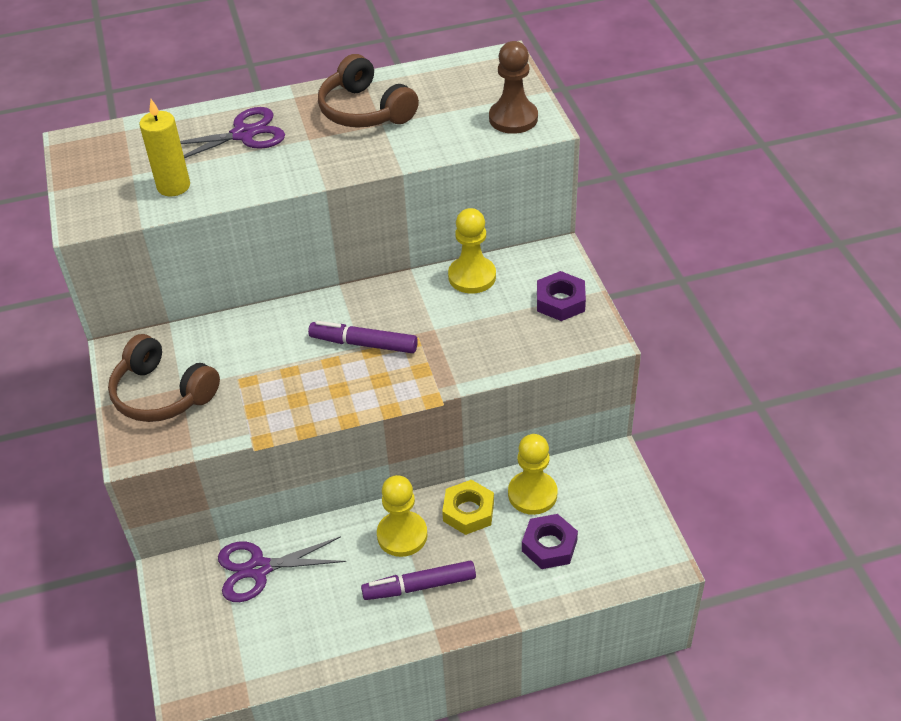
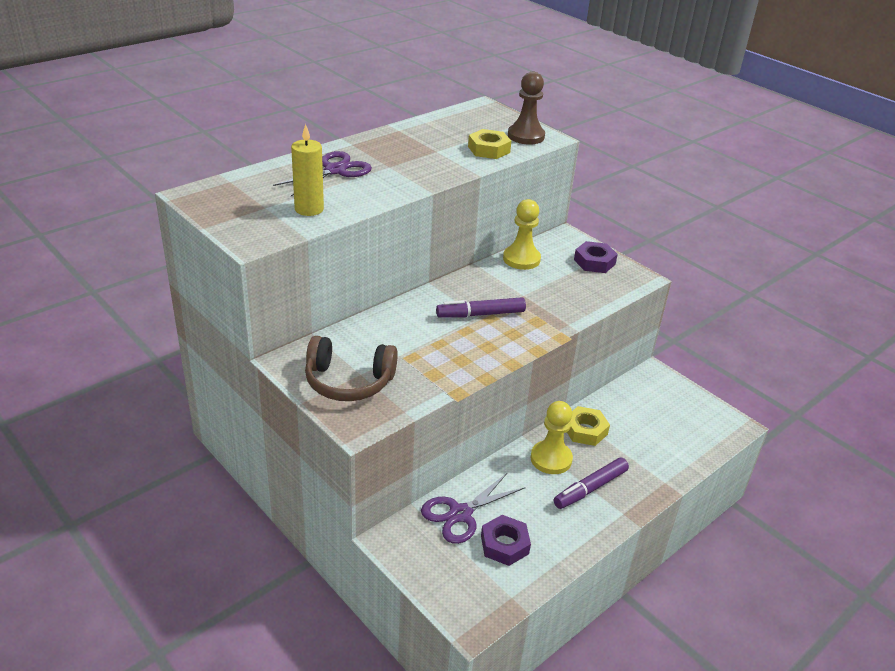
camera: 30 degrees left, 10 degrees down
(365, 111) = (415, 145): brown headphones -> none
(447, 133) = (488, 149): none -> yellow nut
(532, 494) = (619, 407): yellow pawn -> none
(549, 546) = (656, 436): purple nut -> purple nut (504, 544)

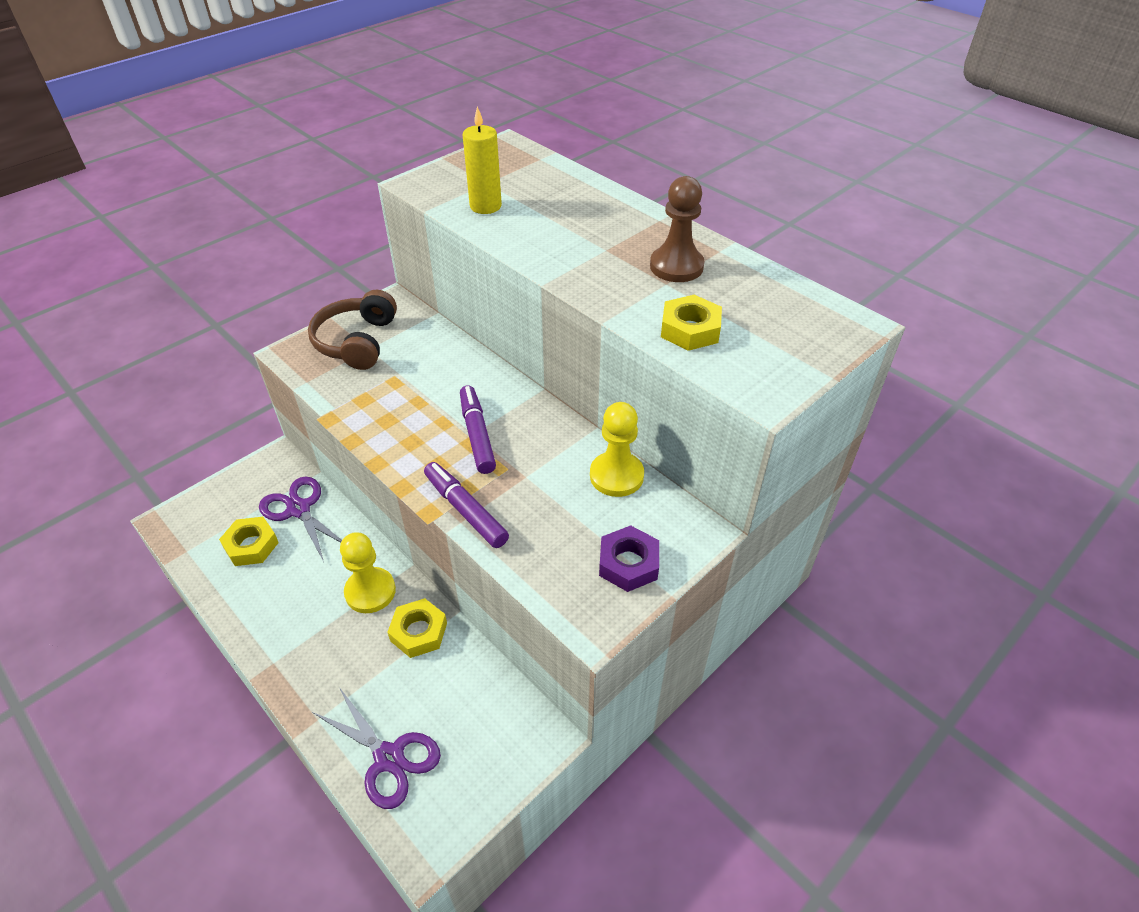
camera: 90 degrees right, 10 degrees up
(335, 170) = (582, 214): purple scissors -> purple scissors (389, 758)
(504, 544) = (251, 545): purple nut -> yellow nut
(526, 136) = (757, 368): brown pawn -> brown pawn (676, 266)
(590, 488) = (317, 630): purple marker -> purple marker (465, 510)

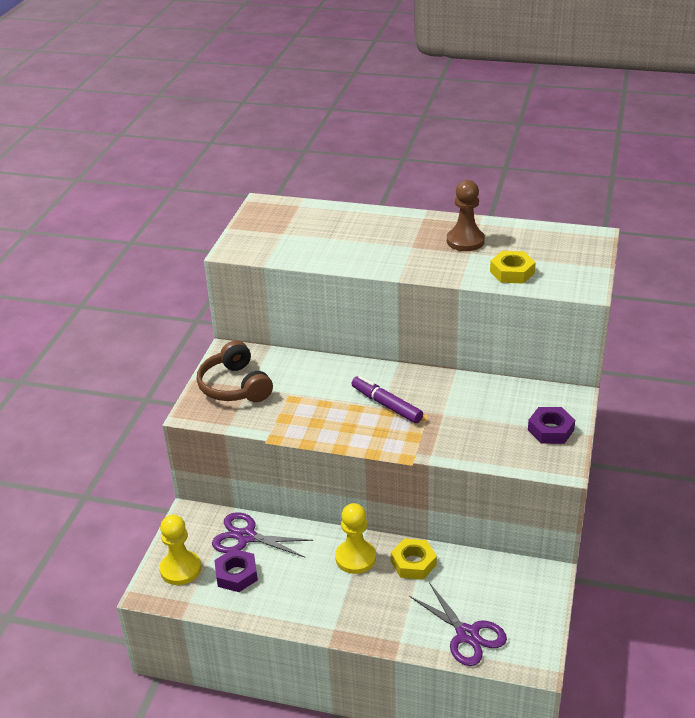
camera: 30 degrees left, 10 degrees down
(251, 545) = (236, 574): yellow nut -> purple nut
(389, 758) = (467, 635): purple scissors -> purple scissors turned 45 degrees clockwise
(465, 510) = (427, 447): purple marker -> none
(485, 206) = (302, 248): yellow candle -> none
(616, 476) = (496, 389): yellow pawn -> yellow pawn (180, 569)

